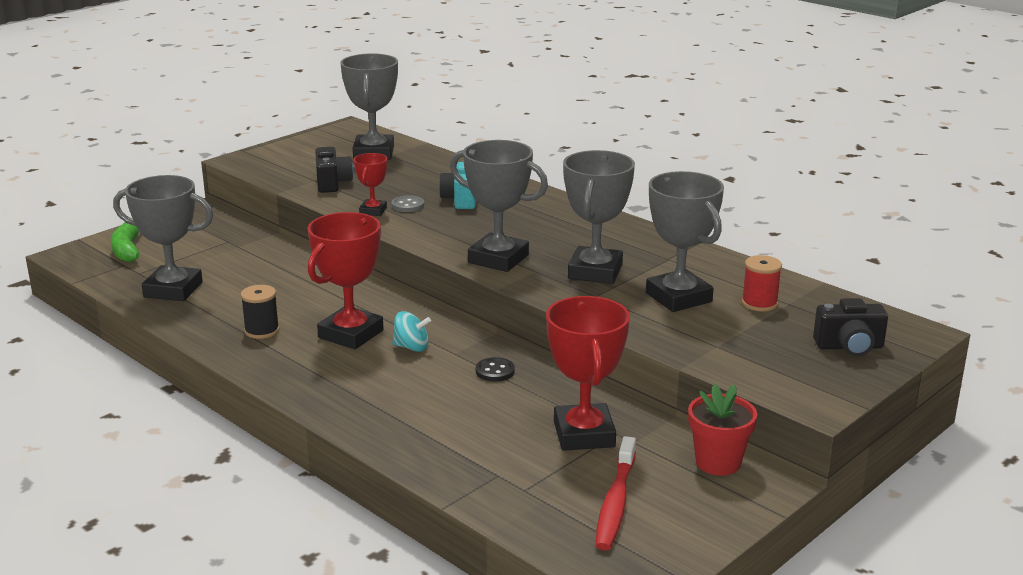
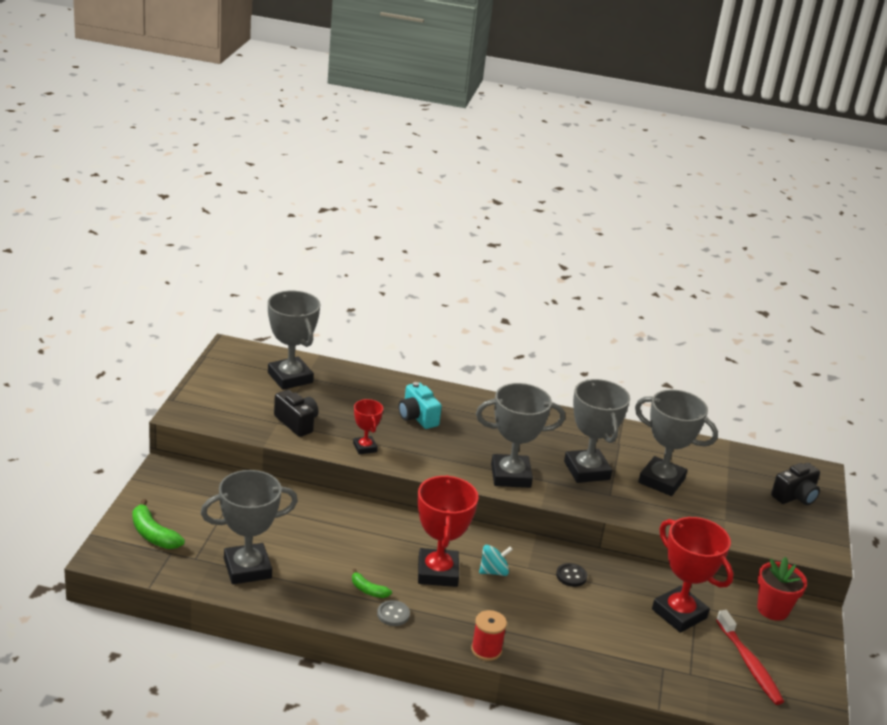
camera: 35 degrees left, 5 degrees up
(262, 331) = (368, 590): black spool -> green banana
(408, 205) = (384, 434): grey button -> grey button (393, 614)
(759, 303) = (712, 472): red spool -> red spool (486, 650)

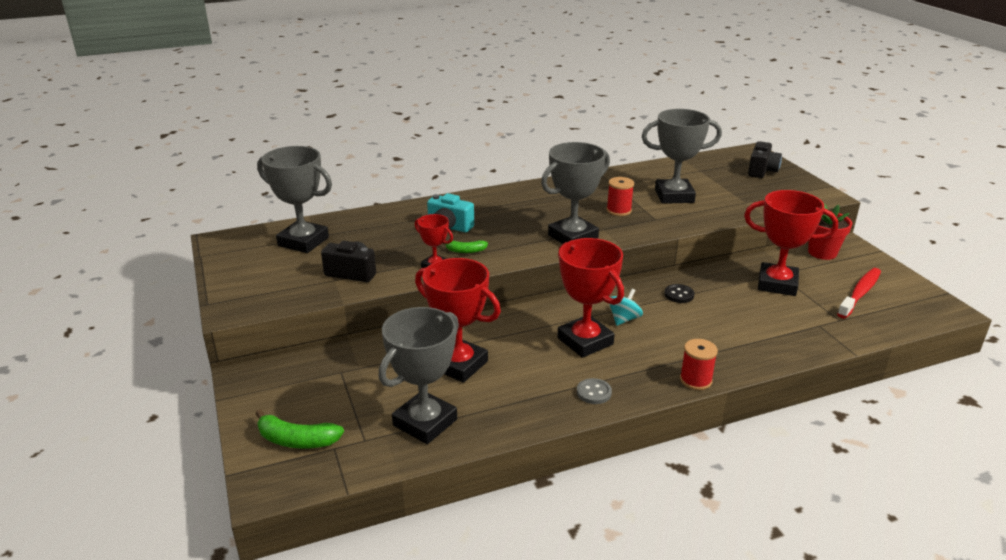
camera: 30 degrees left, 0 degrees up
(318, 539) = (459, 365): none -> red trophy
(368, 590) = (550, 384): green banana -> green banana (465, 251)
(587, 470) = (619, 210): grey trophy -> red spool
(749, 663) = (859, 293): red toothbrush -> red toothbrush turned 90 degrees counterclockwise

